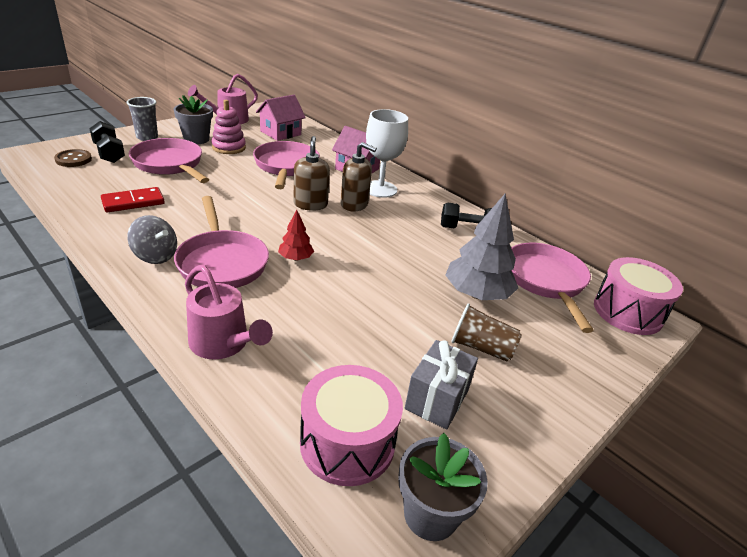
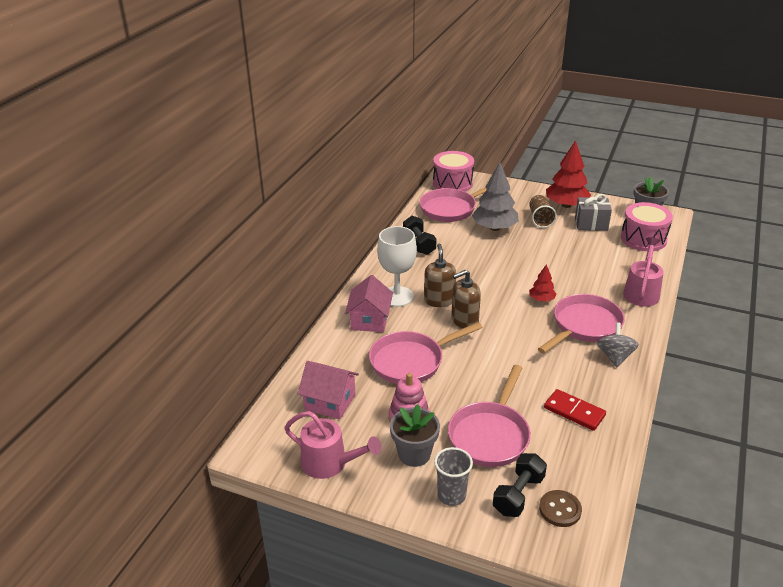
camera: 110 degrees left, 0 degrees up
(517, 403) = (566, 205): none -> red tree

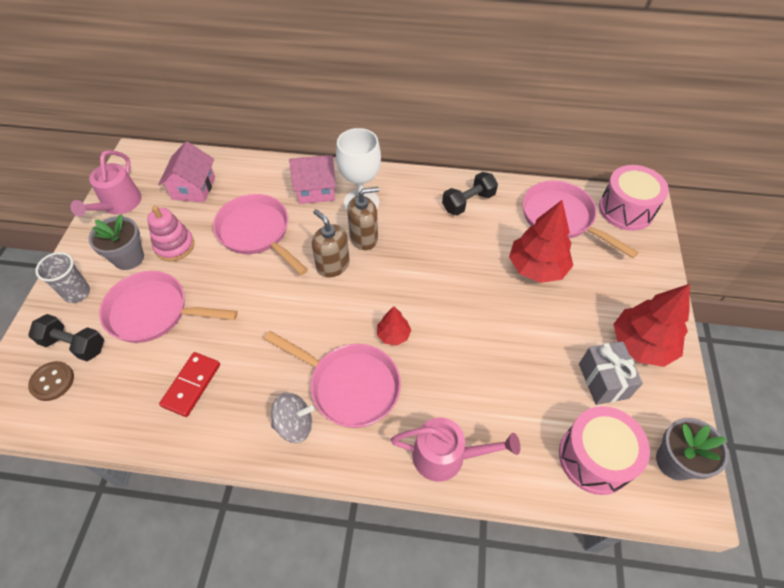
camera: 75 degrees right, 20 degrees up
(494, 228) = (537, 267): grey tree -> red tree
(540, 219) = (584, 315): brown cup -> none

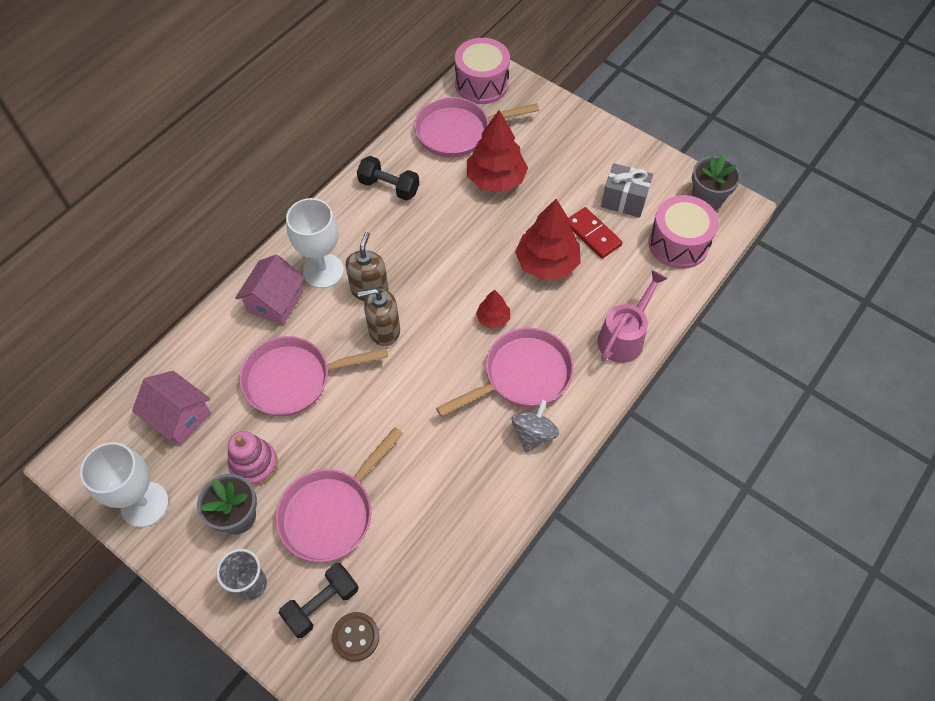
camera: 60 degrees left, 5 degrees up
(119, 205) = (145, 504): pink watering can -> white goblet
(191, 385) = (442, 505): red domino -> red domino (593, 234)
(468, 202) = (389, 187): black dumbbell -> black dumbbell turned 60 degrees counterclockwise
(641, 344) = (609, 158): red tree -> red tree (546, 263)

